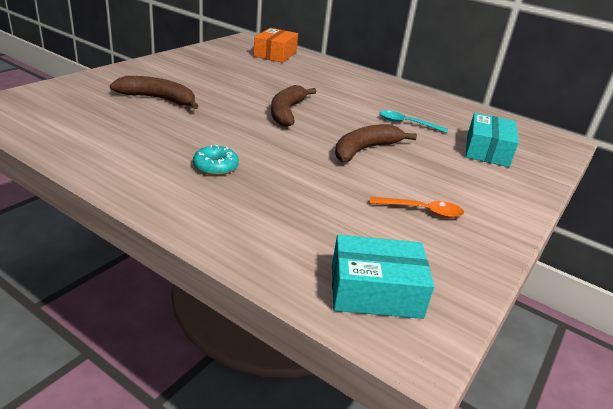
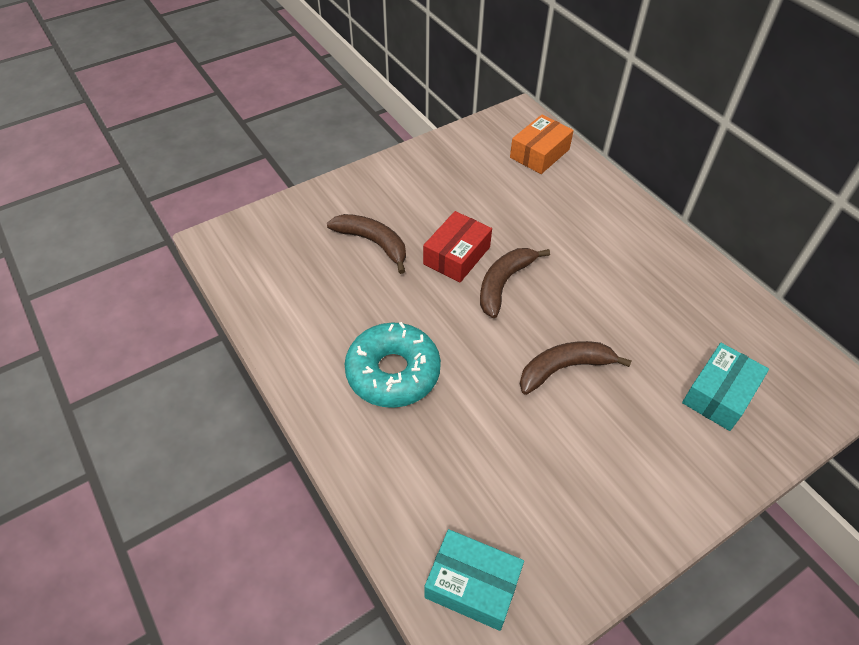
camera: 25 degrees right, 20 degrees up
(215, 166) = (393, 372): turquoise donut -> turquoise donut, size x2.10
(238, 101) = (457, 255): none -> red box
(407, 123) = (642, 324): turquoise spoon -> none
(422, 211) = (577, 485): orange spoon -> none

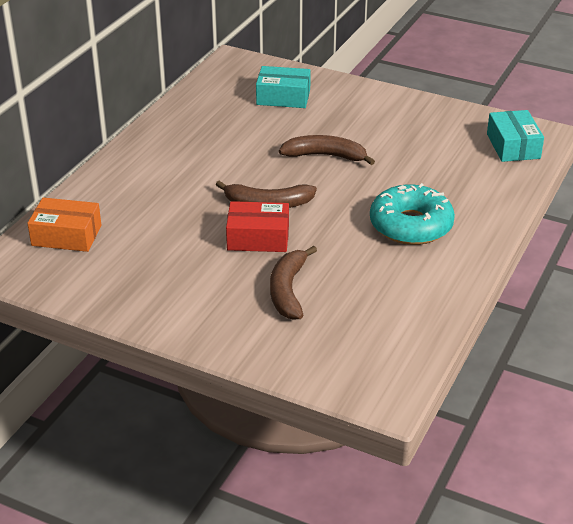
camera: 120 degrees left, 15 degrees down
(563, 369) = (325, 156): brown banana -> brown banana turned 150 degrees clockwise

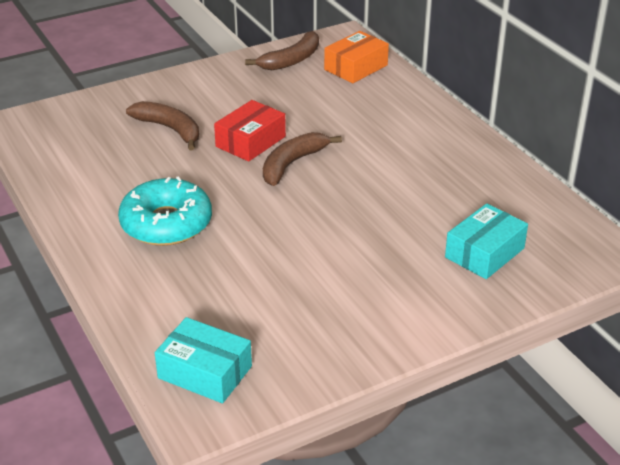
camera: 125 degrees right, 0 degrees up
(325, 156) = (334, 228): brown banana -> brown banana (292, 60)

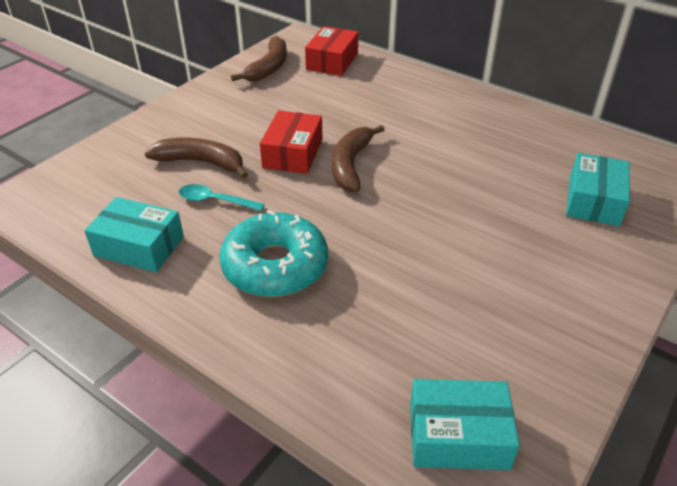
camera: 25 degrees left, 5 degrees up
(78, 180) = (139, 246): none -> turquoise box
(158, 162) = (215, 201): none -> turquoise spoon
(356, 67) = (332, 61): orange box -> red box

